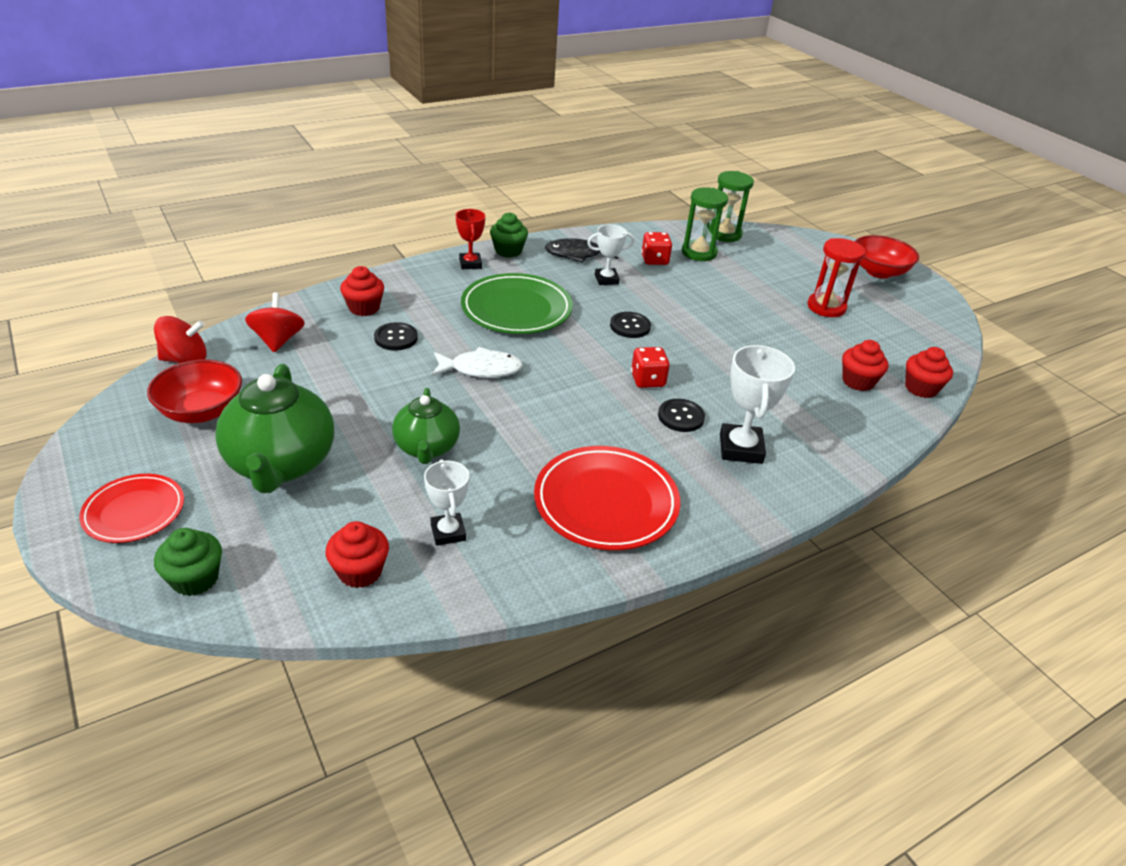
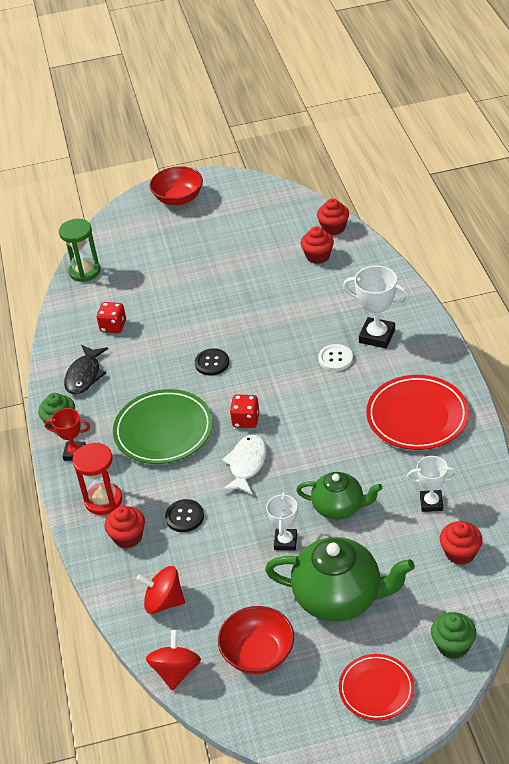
camera: 65 degrees left, 5 degrees up
(606, 279) = (134, 364): white trophy -> white trophy (285, 541)
(647, 380) = (287, 367): red dice -> red dice (246, 420)
(681, 417) = (335, 359): black button -> white button
(699, 253) = (111, 295): green hourglass -> none
(826, 307) = (219, 243): red hourglass -> red hourglass (103, 500)

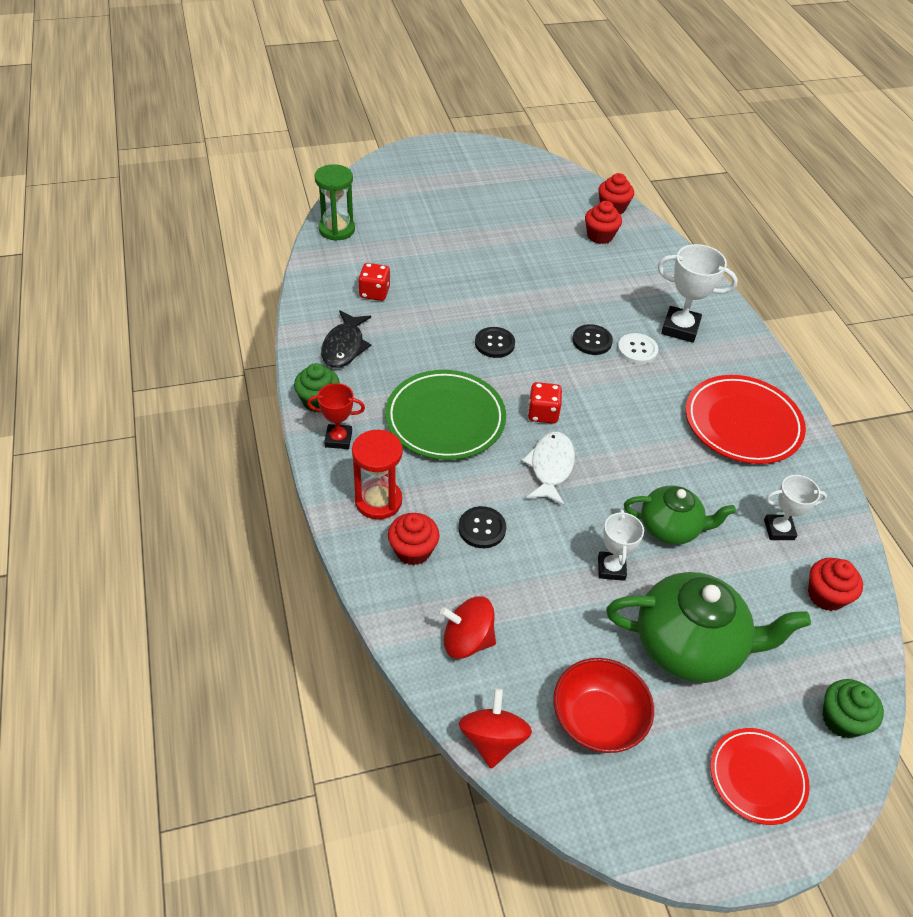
camera: 10 degrees left, 5 degrees up
(178, 198) = (437, 162): red bowl -> none
(297, 354) = (592, 341): none -> black button

